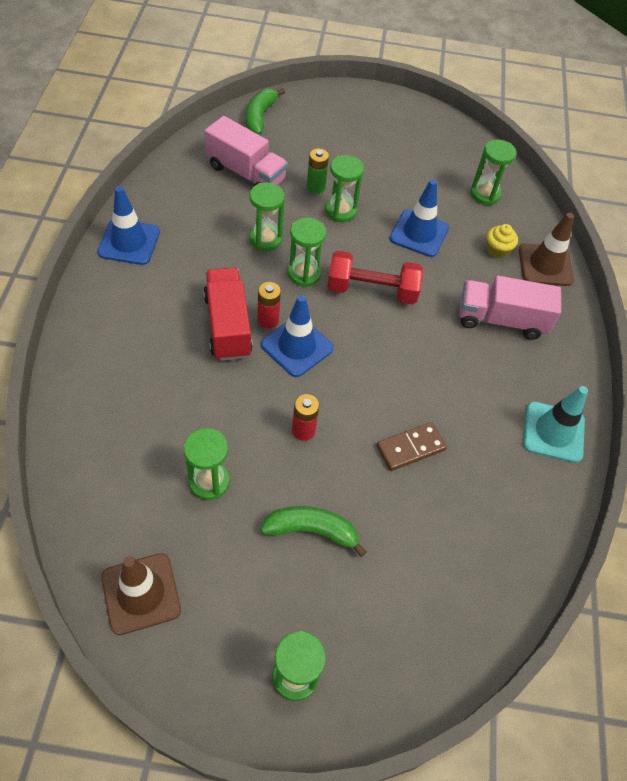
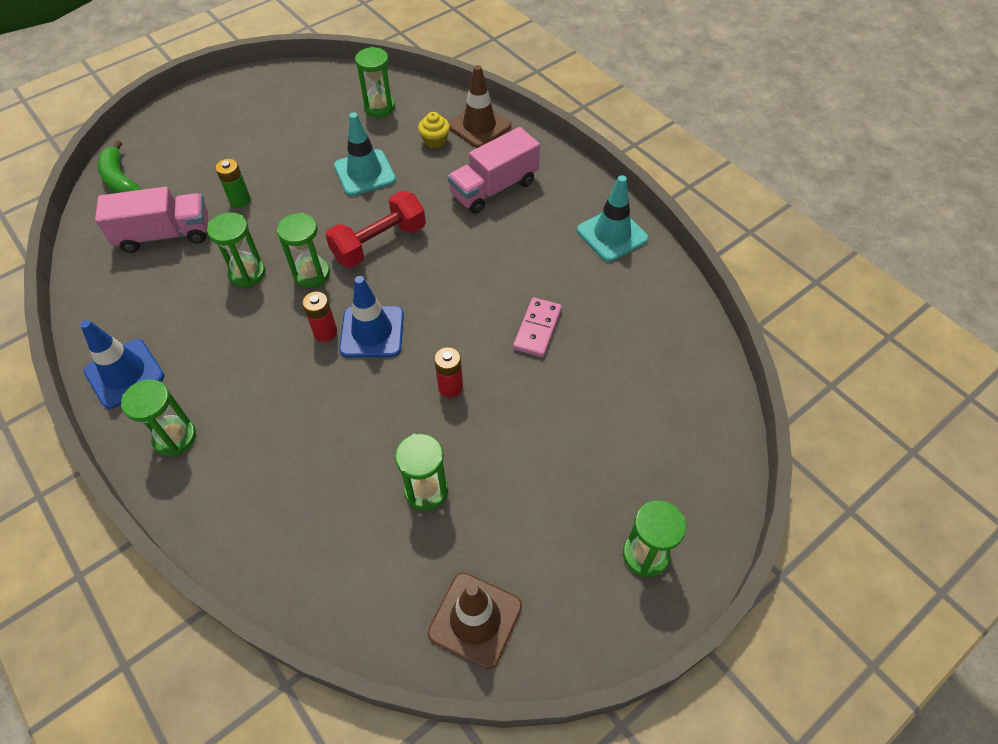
camera: 40 degrees left, 0 degrees up
(227, 325) = (297, 364): red truck -> none
(311, 531) = (540, 449): green banana -> none
(340, 211) = (283, 203): green hourglass -> green hourglass (175, 437)
(410, 448) = (537, 329): brown domino -> pink domino
(419, 233) = (365, 173): blue traffic cone -> turquoise traffic cone

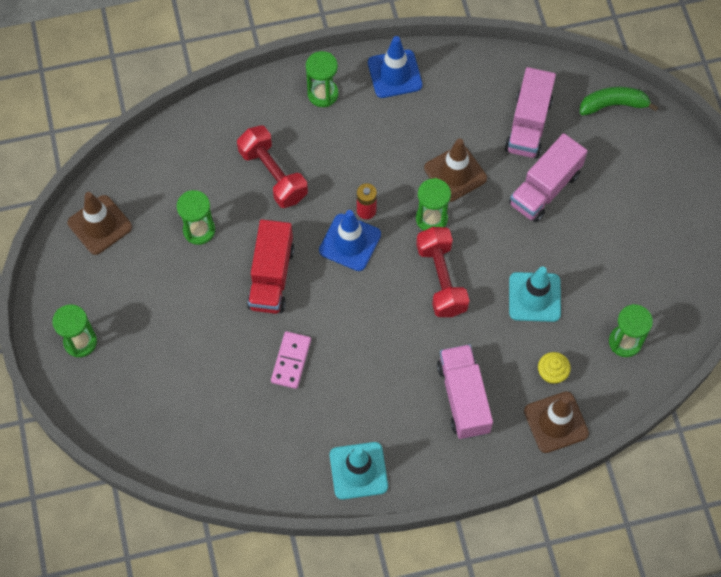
camera: 115 degrees right, 10 degrees up
(240, 200) = (544, 189): green battery -> pink truck
(247, 273) = (455, 173): green hourglass -> brown traffic cone
(314, 442) = (273, 175): none -> red dumbbell
(450, 387) = (271, 277): red battery -> red truck
(537, 329) = (291, 361): pink domino -> pink domino turned 60 degrees clockwise

